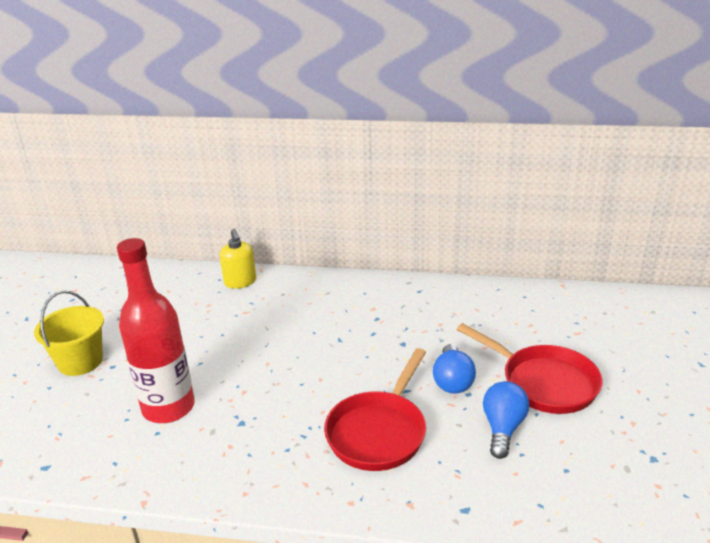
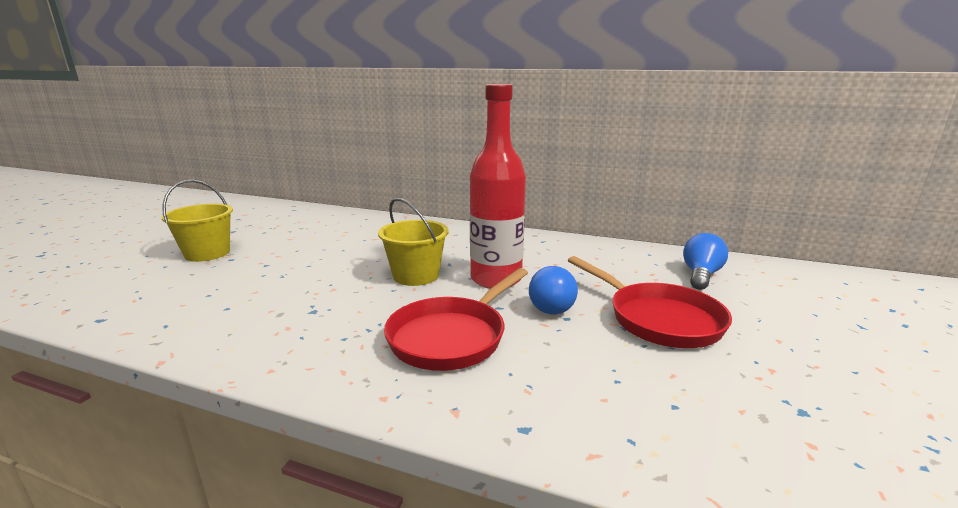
camera: 10 degrees right, 10 degrees down
(168, 407) = (253, 291): red bottle -> red bottle (496, 279)
(240, 282) = (382, 221): yellow soap dispenser -> none
(314, 361) = (416, 276): none -> yellow bucket
(503, 428) = (599, 353): blue light bulb -> blue light bulb (701, 275)

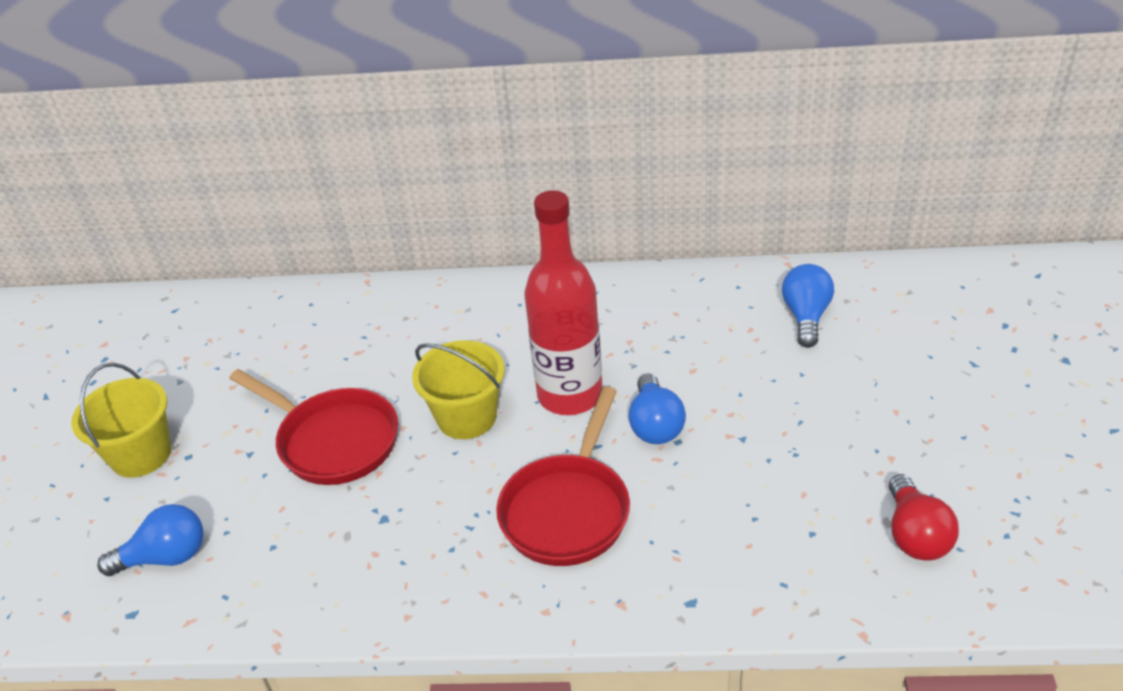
camera: 15 degrees left, 20 degrees up
(158, 298) = (166, 557): none -> blue light bulb
(658, 319) = (774, 413): red pan -> red pan (333, 441)
(798, 437) = (915, 535): none -> red light bulb

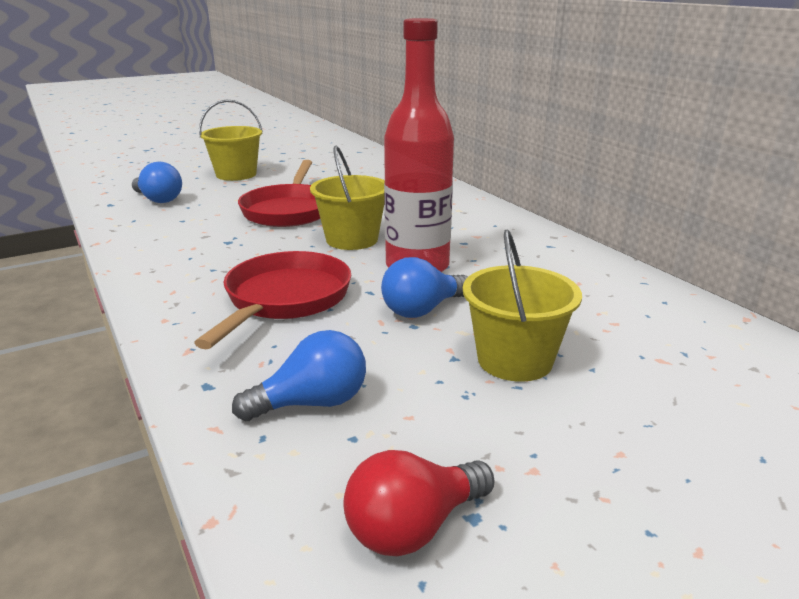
camera: 55 degrees right, 15 degrees down
(568, 510) = (284, 299): red pan -> red pan turned 120 degrees clockwise
(767, 407) = (515, 360): none -> yellow bucket
(806, 316) = (684, 349): blue light bulb -> blue light bulb (312, 403)

